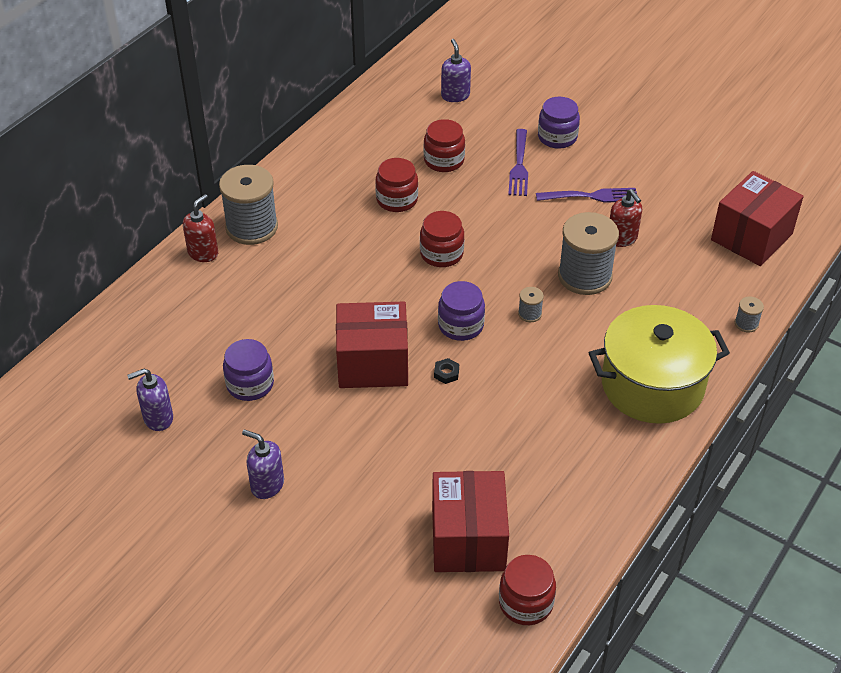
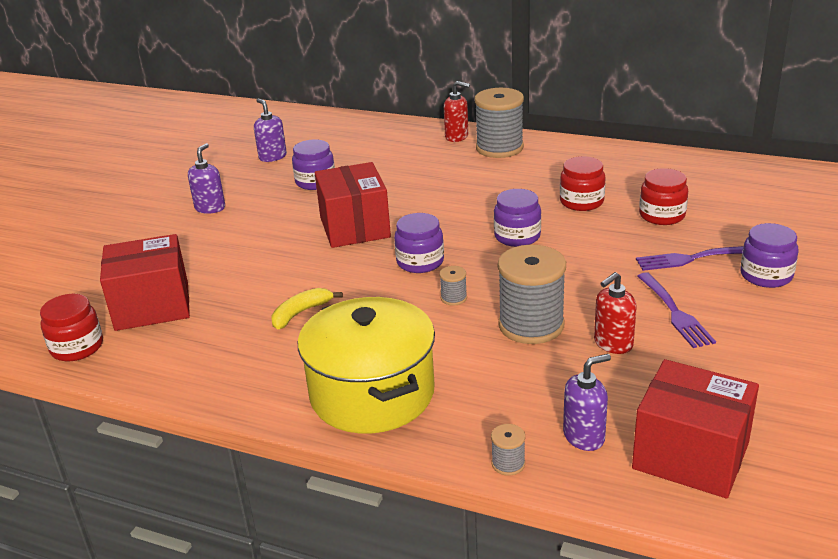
camera: 80 degrees right, 15 degrees down
(441, 254) = (517, 236): red jar -> purple jar
(446, 373) = (353, 264): black nut -> none
(455, 95) = (778, 204): purple soap dispenser -> purple soap dispenser (584, 436)
(520, 420) = (301, 313): none -> yellow banana

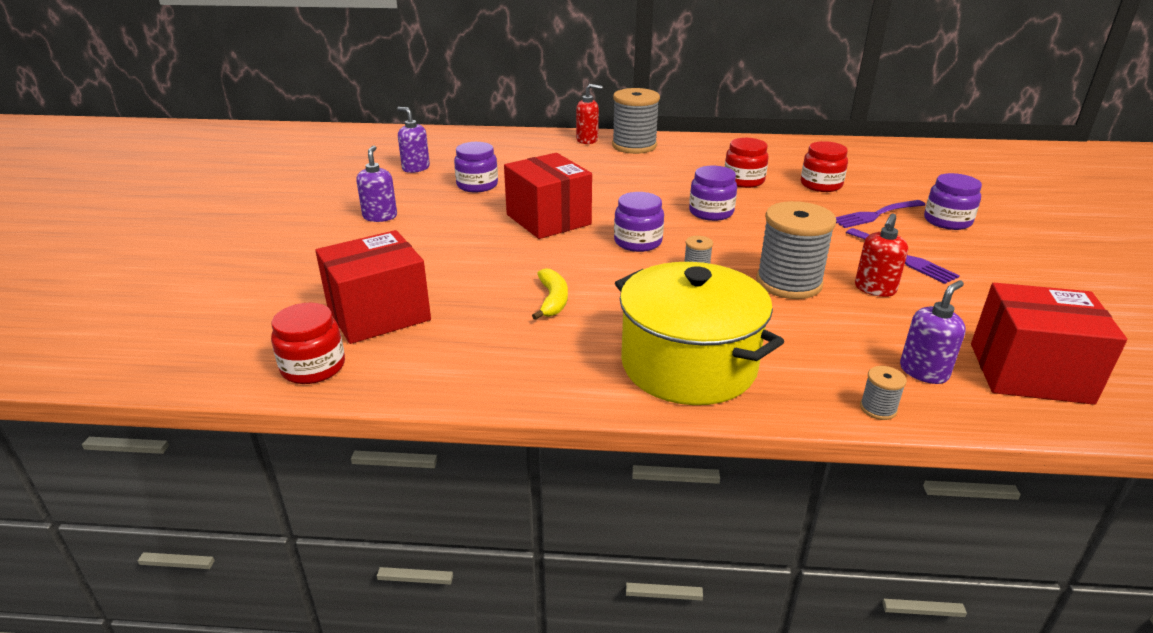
camera: 20 degrees left, 0 degrees up
(301, 313) = (552, 300): yellow banana -> yellow banana turned 150 degrees clockwise

